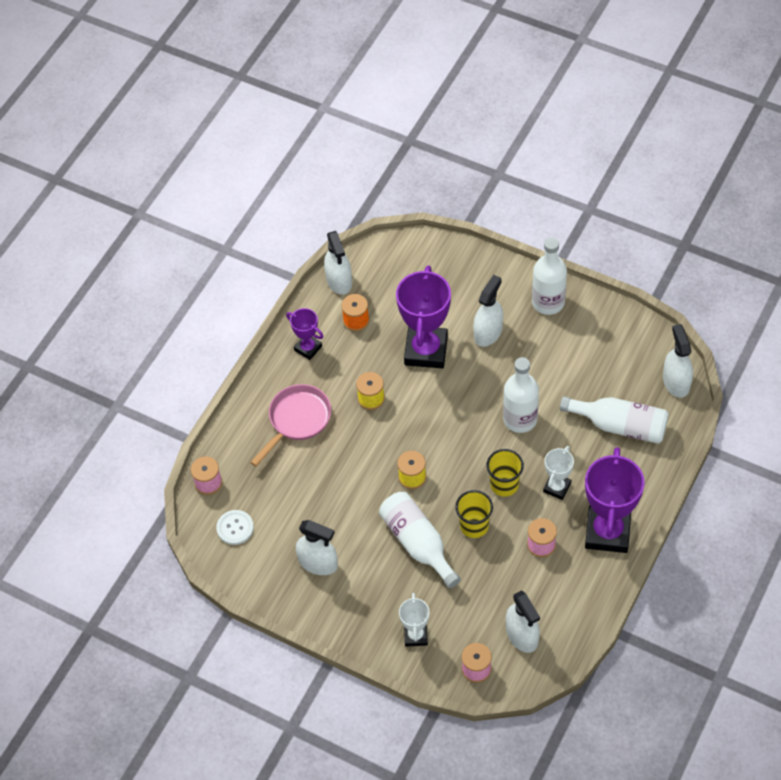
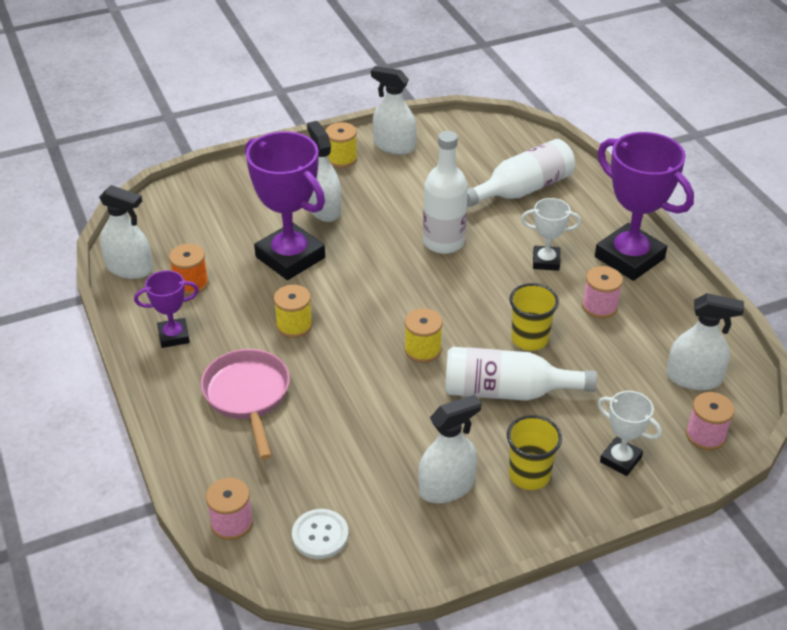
camera: 55 degrees left, 15 degrees down
(504, 484) = (504, 292): yellow cup -> yellow cup (529, 475)
(548, 302) = (341, 159): white bottle -> yellow spool
(557, 487) = (546, 261): white trophy -> white trophy turned 60 degrees counterclockwise
(676, 382) = (515, 137): white spray bottle -> white spray bottle (394, 146)

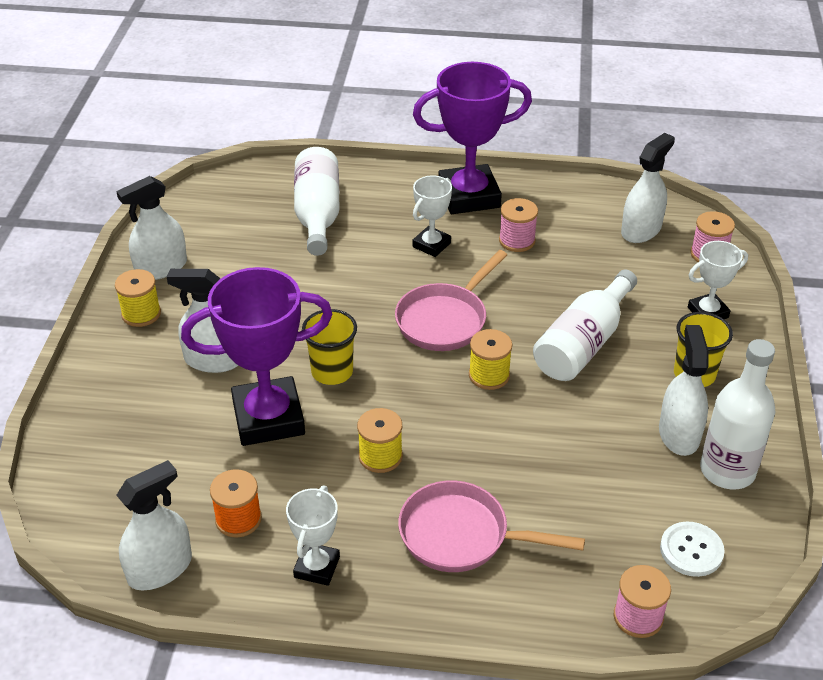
camera: 60 degrees left, 0 degrees up
(173, 336) = (317, 567): purple trophy -> white trophy
(443, 242) = (346, 297): white bottle -> white bottle (727, 470)
(464, 302) = (445, 320): none -> pink pan
(529, 339) = (526, 300): yellow cup -> yellow cup (332, 371)

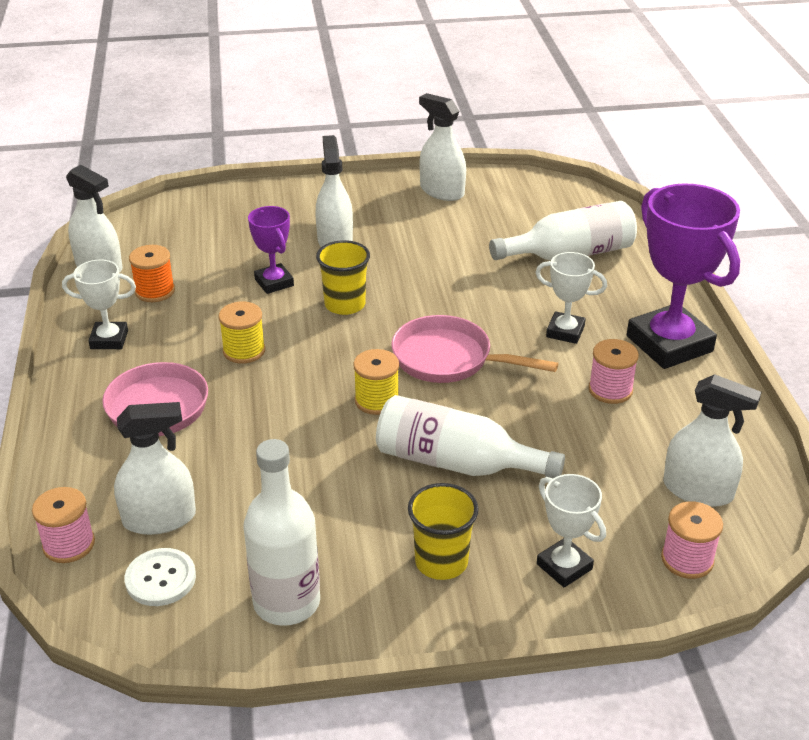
camera: 75 degrees right, 5 degrees down
(141, 314) = (378, 195): yellow spool -> none
(268, 418) = (274, 282): purple trophy -> purple trophy, size x0.52
(679, 434) = (334, 555): white spray bottle -> white spray bottle (159, 518)

